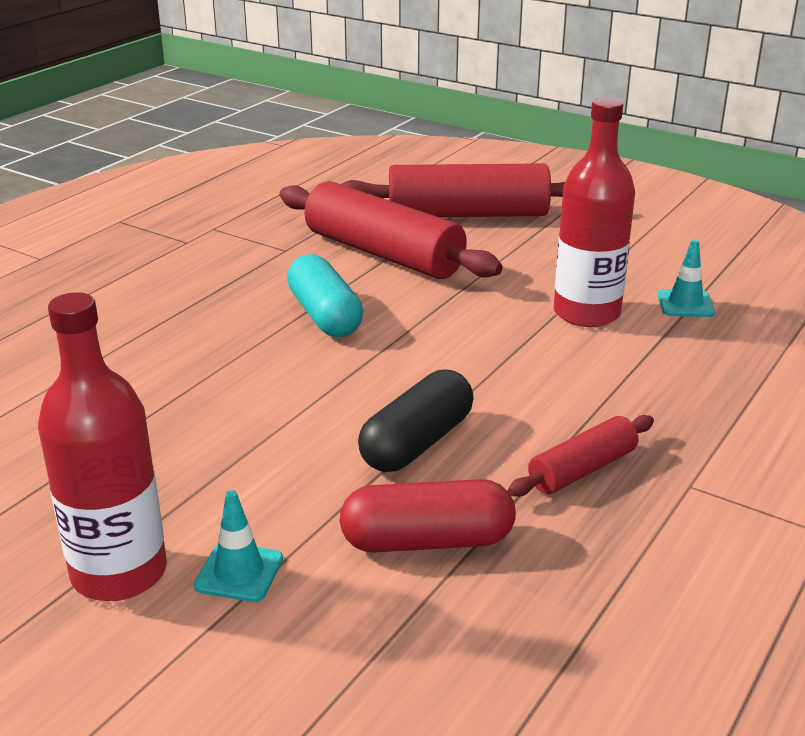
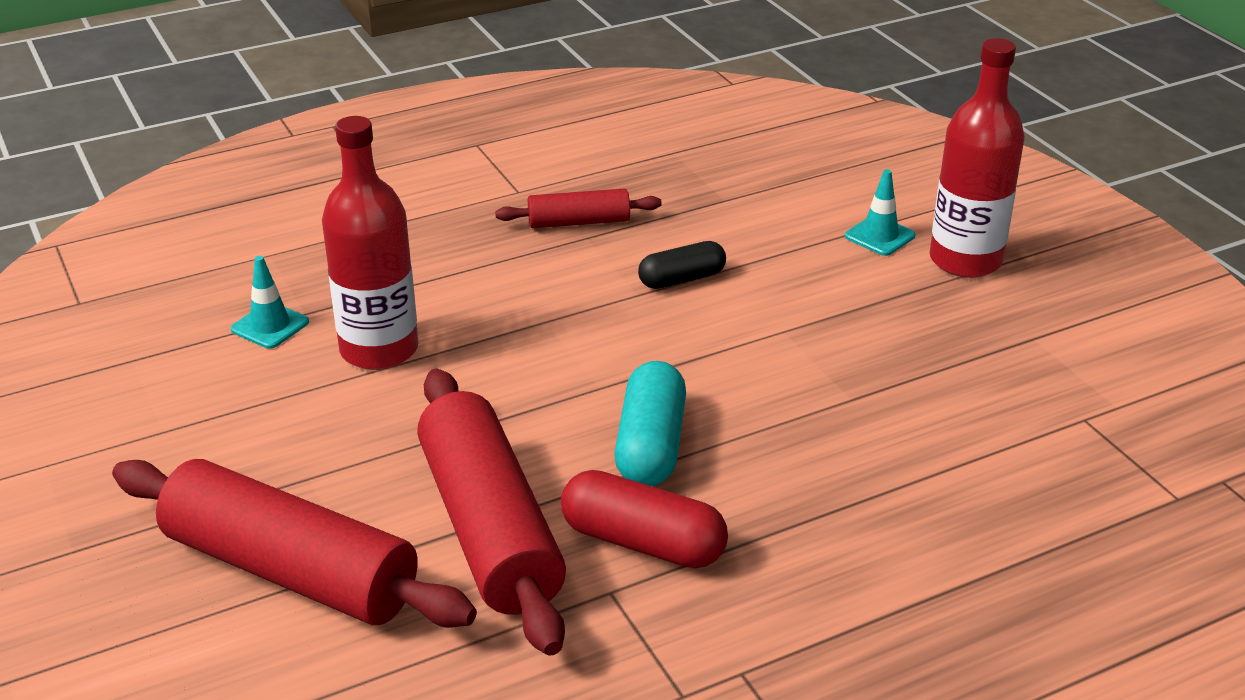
camera: 150 degrees left, 5 degrees up
(417, 443) = (682, 279): black capsule -> black capsule, size x0.66
(427, 541) = (737, 215): red capsule -> red capsule (643, 542)

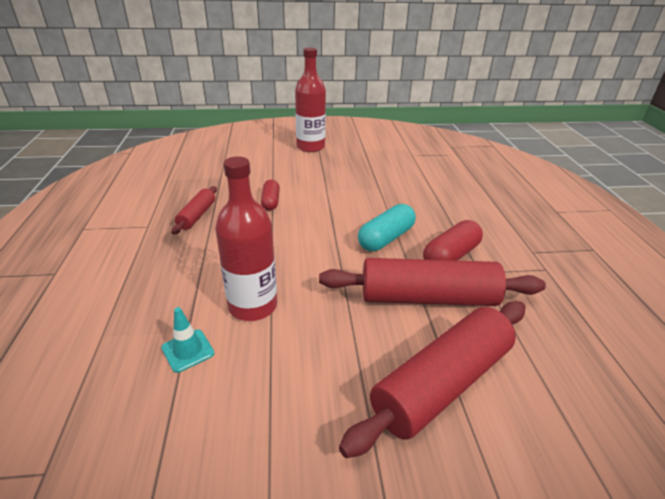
camera: 70 degrees left, 0 degrees up
(650, 445) = (386, 238): turquoise capsule -> turquoise capsule turned 75 degrees counterclockwise
(682, 279) = (270, 202): black capsule -> red capsule
(879, 236) = (280, 156): turquoise traffic cone -> none

